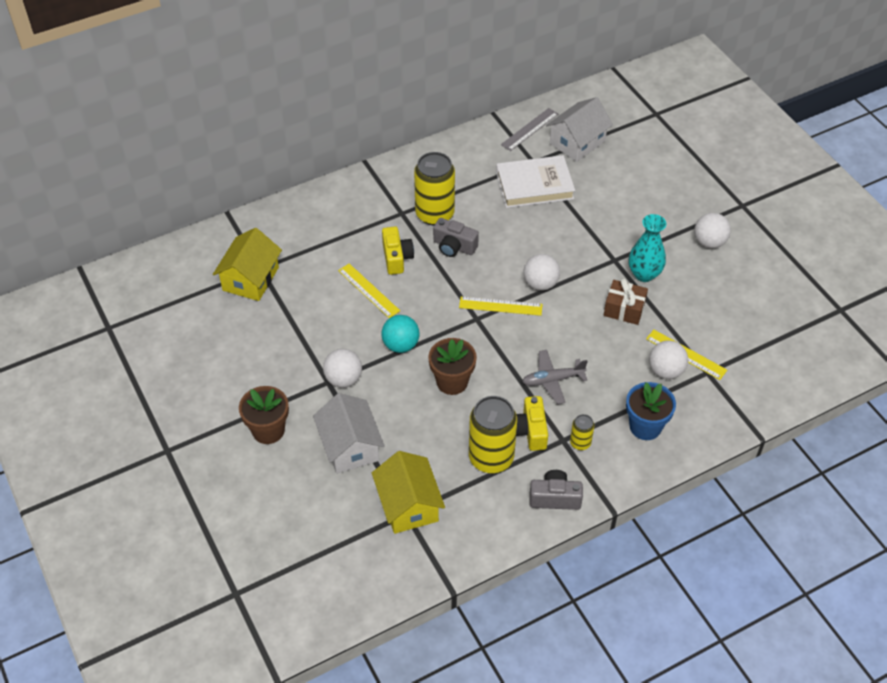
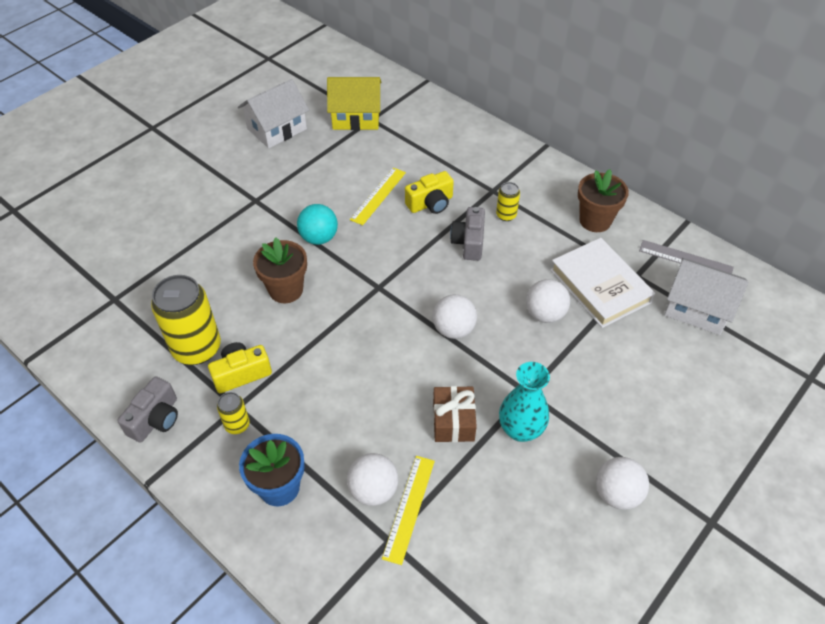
camera: 70 degrees right, 0 degrees up
(268, 430) = (188, 178): brown flower pot -> brown flower pot (595, 220)
(343, 379) = (262, 210): white ball -> white ball (545, 314)
(350, 446) = (184, 237): white house -> white house (277, 129)
(408, 505) = (124, 298): yellow house -> none
(434, 214) = (506, 215): yellow can -> yellow can, size x0.47
(500, 306) = (404, 302): yellow ruler -> none
(552, 380) = (318, 376): grey plane -> none
(554, 498) = (156, 419): grey camera -> grey camera turned 45 degrees clockwise

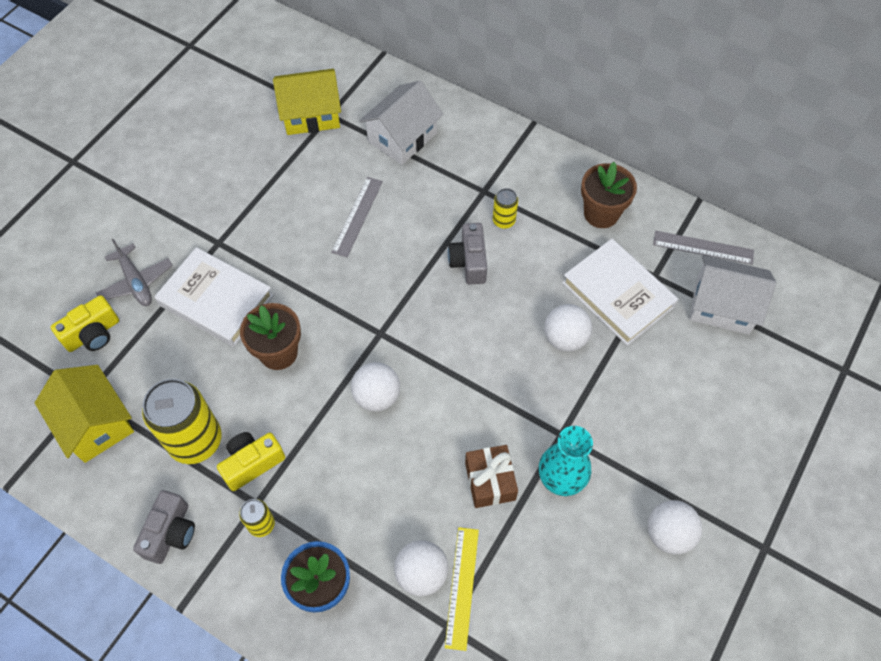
camera: 10 degrees left, 10 degrees up
(115, 322) = (95, 423): none -> yellow house
(179, 220) = (136, 282): none -> grey plane
(242, 243) = (216, 300): none -> white book
(277, 129) = (222, 143): white house -> white house (402, 137)
(319, 238) = (301, 281): turquoise ball -> none
(378, 196) = (357, 216): yellow ruler -> grey ruler
(430, 203) = (418, 218): yellow camera -> yellow camera (93, 334)
(453, 329) = (471, 372): white ball -> white ball (377, 396)

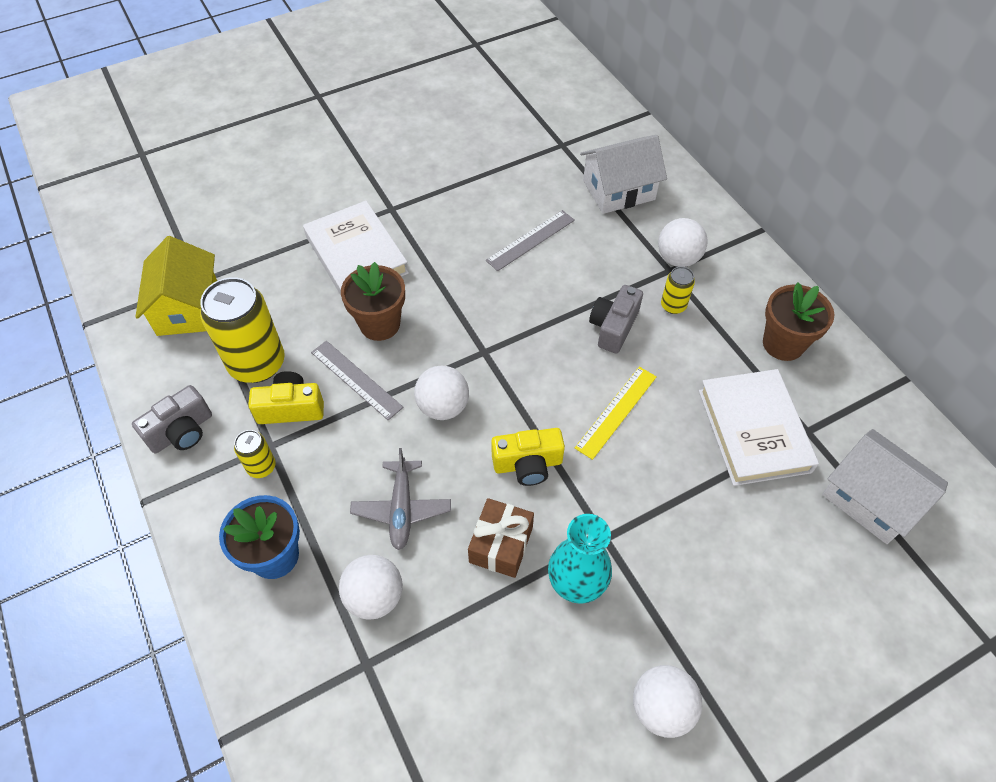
camera: 30 degrees right, 5 degrees down
(93, 334) = (238, 235): yellow camera -> yellow camera (527, 464)
(136, 282) = (301, 210): grey plane -> grey plane (401, 508)
(311, 114) = (545, 138): yellow house -> none
(462, 587) = (405, 633): yellow ruler -> yellow ruler (616, 411)
(565, 338) = (668, 445): white ball -> white ball (678, 258)
(703, 247) = (882, 428): grey ruler -> grey ruler (356, 379)

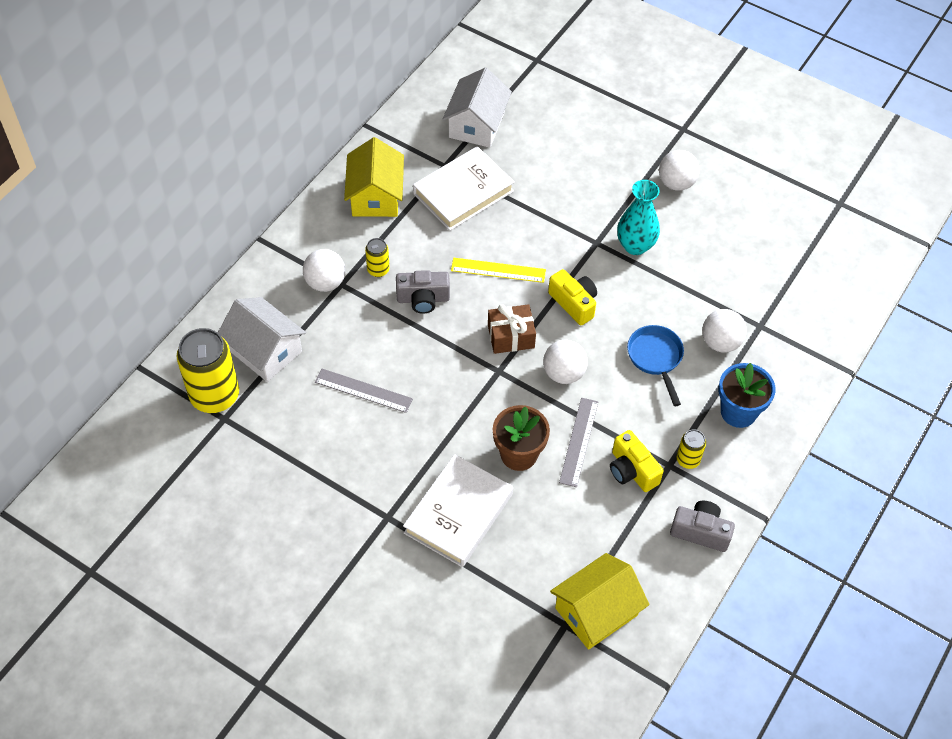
camera: 120 degrees left, 0 degrees up
(257, 363) = (611, 519): yellow can -> yellow can (215, 395)
(401, 508) = (655, 358): grey plane -> blue pan
(501, 544) = (640, 293): brown gift -> brown gift (511, 336)
(783, 344) = (375, 196): brown flower pot -> yellow house

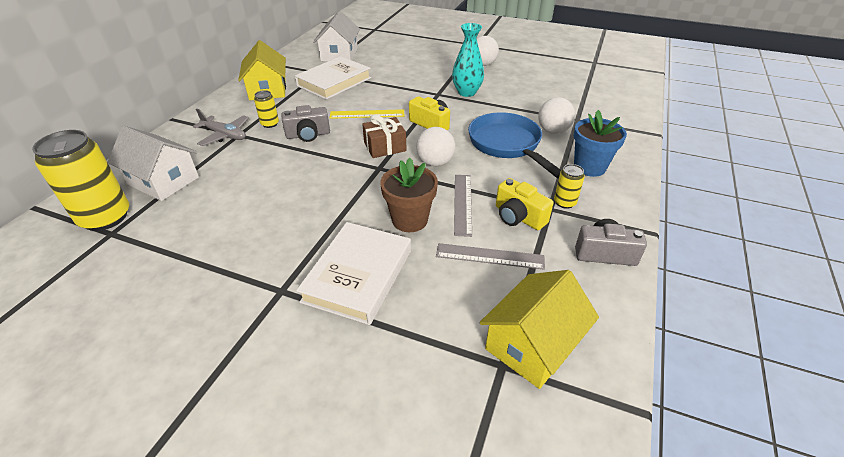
camera: 10 degrees left, 15 degrees down
(325, 282) = (224, 135): white ball -> grey plane
(363, 390) = (256, 195): grey ruler -> grey ruler (490, 256)
(655, 358) = (507, 145): blue pan -> blue pan, size x1.55

